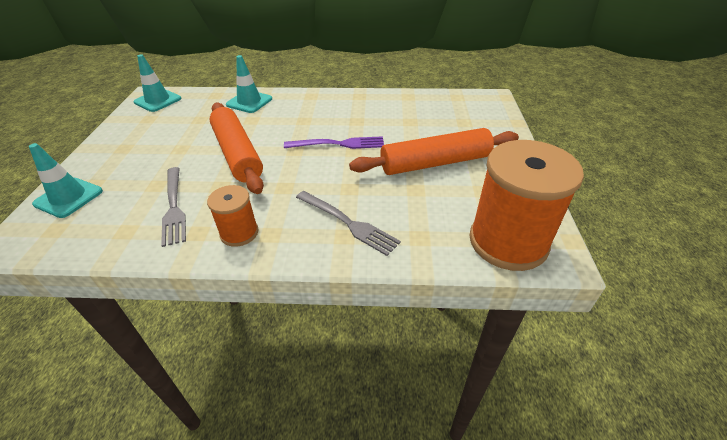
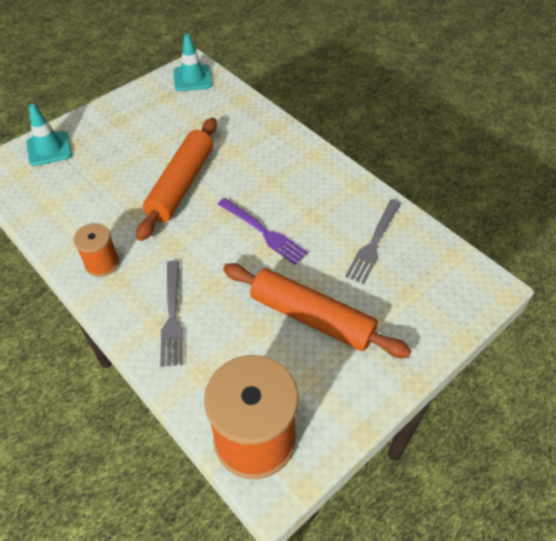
camera: 45 degrees right, 10 degrees up
(174, 207) = (92, 207): grey fork -> grey fork (373, 244)
(249, 102) = (255, 127): turquoise traffic cone -> none

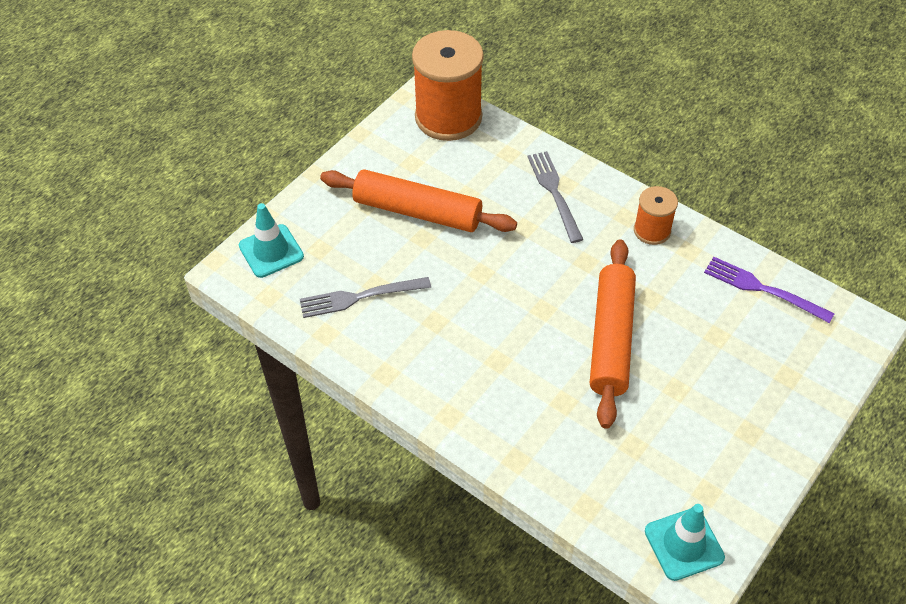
camera: 170 degrees right, 0 degrees up
(49, 149) = (814, 365): turquoise traffic cone -> turquoise traffic cone (271, 251)
(264, 232) = (488, 291): purple fork -> purple fork (762, 289)
(373, 244) = (359, 297): grey fork -> grey fork turned 120 degrees counterclockwise

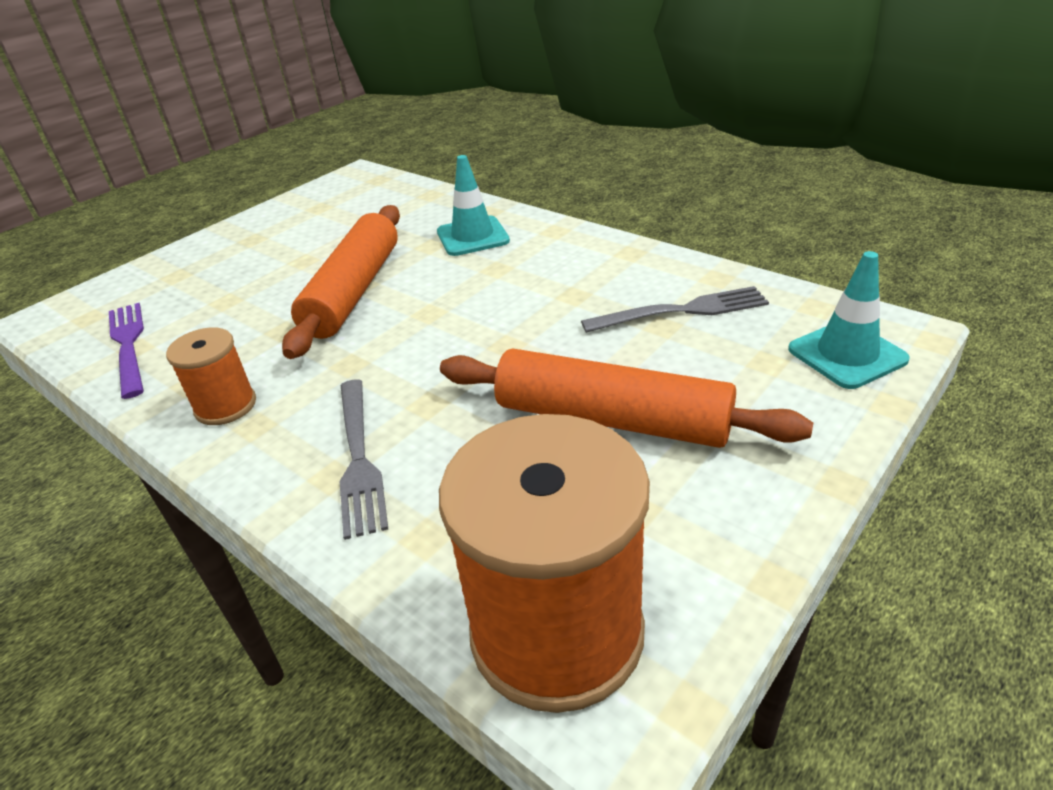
camera: 175 degrees left, 15 degrees down
(684, 544) = (357, 184): turquoise traffic cone -> turquoise traffic cone (472, 236)
(762, 289) = (128, 345): purple fork -> purple fork turned 150 degrees counterclockwise

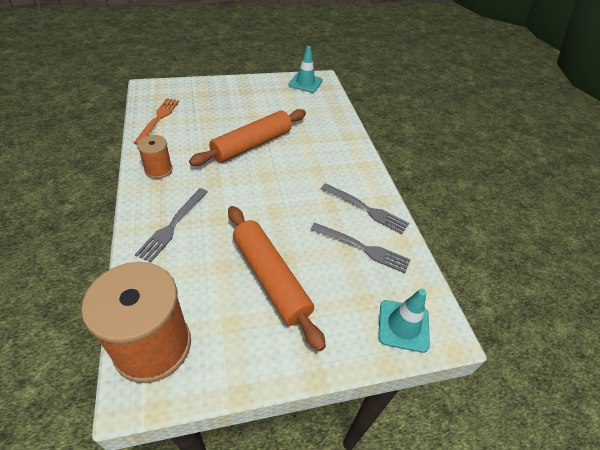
camera: 30 degrees right, 10 degrees up
(128, 345) = (158, 119): purple fork -> orange fork
(472, 236) = (327, 146): turquoise traffic cone -> turquoise traffic cone (305, 83)
(626, 271) = (367, 209): none -> grey fork

